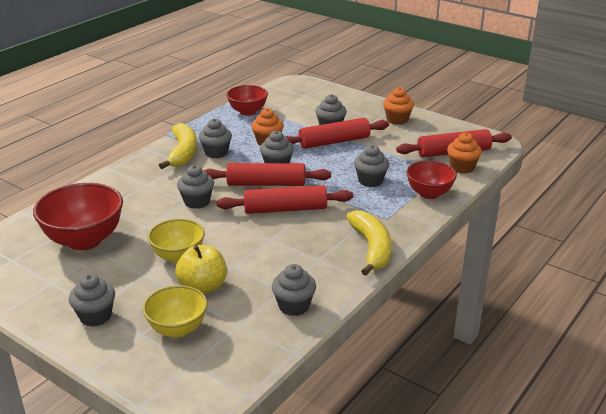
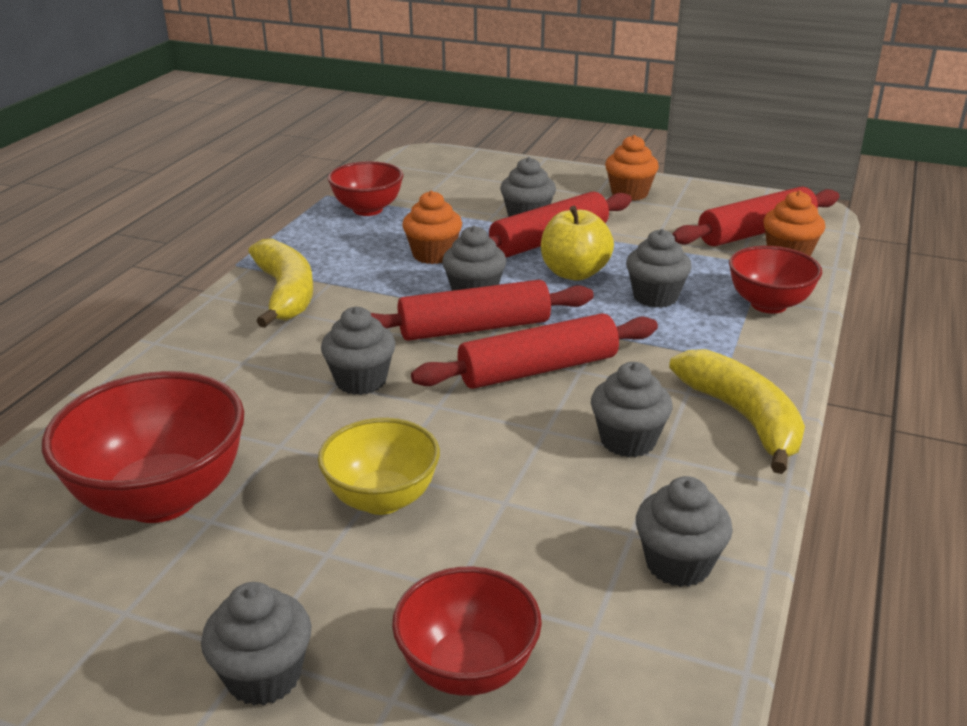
camera: 15 degrees left, 0 degrees up
(177, 329) = (467, 668): yellow bowl -> red bowl
(203, 287) = (469, 557): yellow apple -> yellow apple (574, 273)
(216, 153) = (349, 285): grey cupcake -> grey cupcake (628, 440)

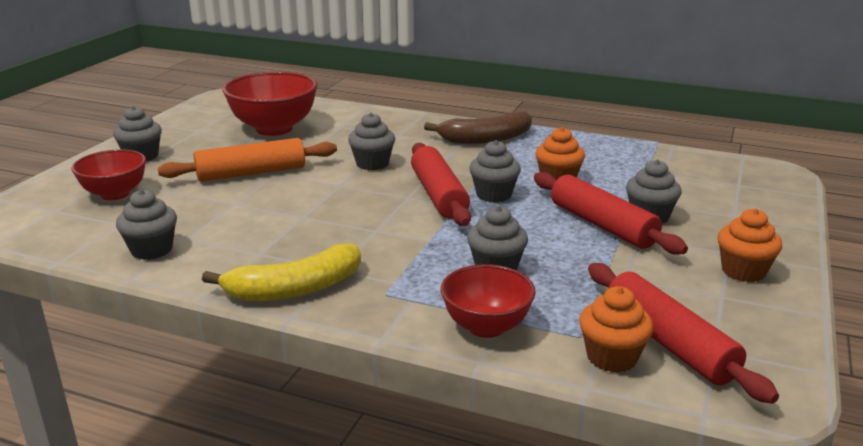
camera: 90 degrees right, 5 degrees down
(286, 293) = (485, 139): yellow banana -> brown banana
(368, 209) = (635, 156): red bowl -> none
(382, 499) = (251, 173): yellow bowl -> orange rolling pin
(538, 369) = (378, 215): red rolling pin -> none
(574, 273) = (537, 234): yellow apple -> none
(628, 440) = (281, 242): grey cupcake -> none

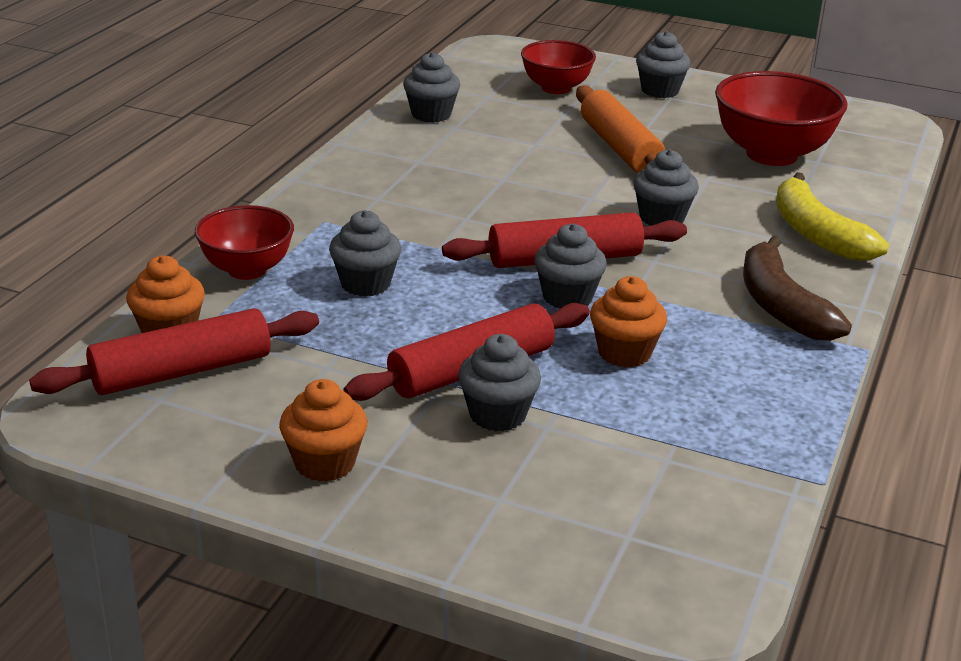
camera: 90 degrees right, 5 degrees up
(294, 289) = (343, 179): yellow banana -> yellow banana (816, 234)

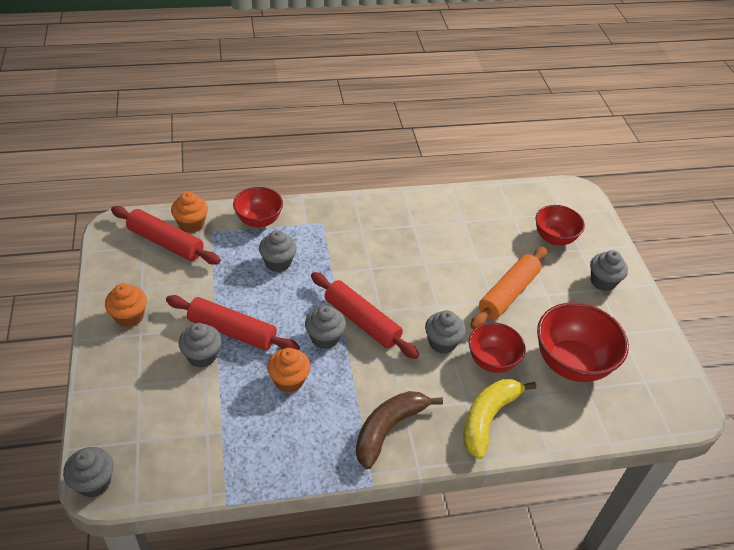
camera: 55 degrees right, 15 degrees up
(431, 114) = (468, 206): grey cupcake -> grey cupcake (94, 482)
(724, 198) = (492, 361): none -> red bowl

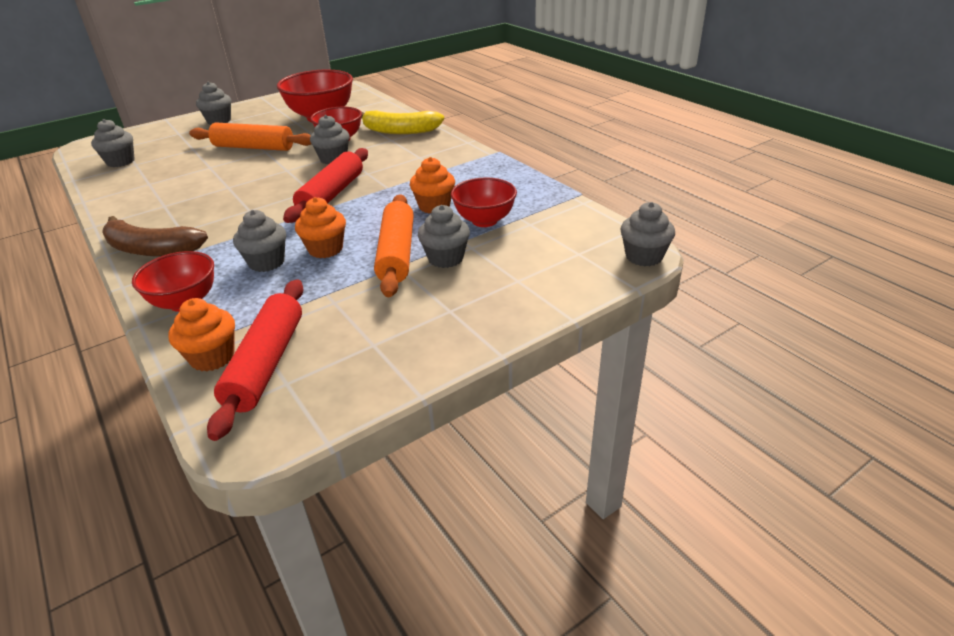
camera: 110 degrees left, 10 degrees down
(129, 316) = (429, 331): orange cupcake -> orange cupcake (325, 249)
(232, 331) = (397, 253): red rolling pin -> orange rolling pin
(325, 338) = (367, 205): grey cupcake -> grey cupcake (120, 161)
(388, 429) = (444, 157): brown banana -> brown banana (151, 249)
(554, 238) = (165, 144): red bowl -> red bowl (484, 220)

